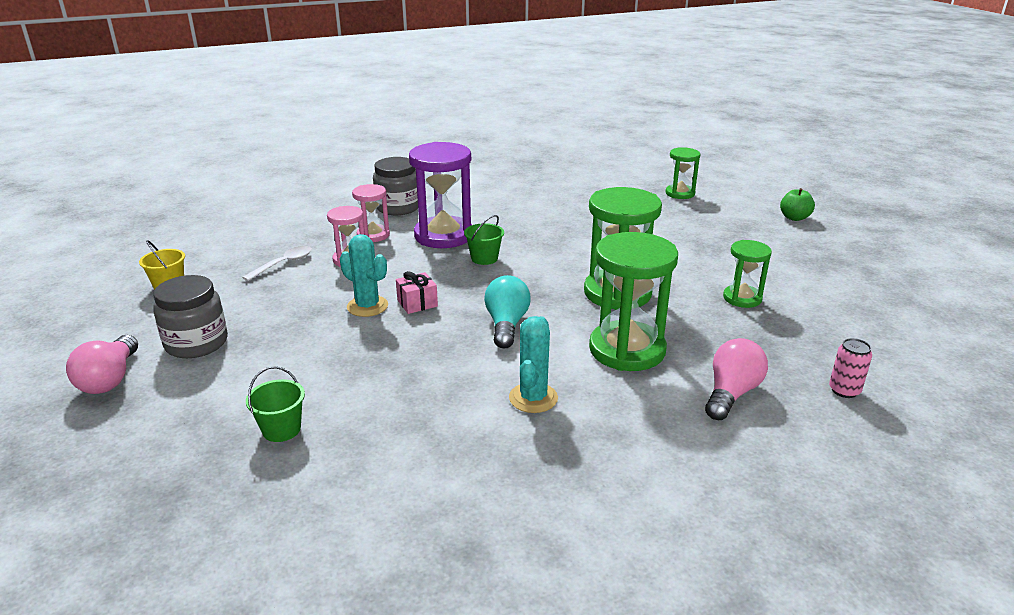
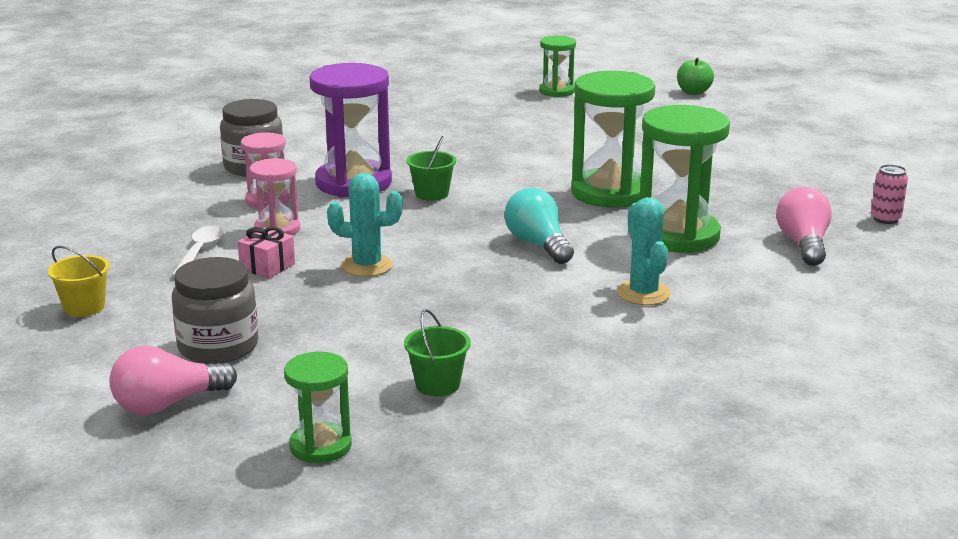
camera: 30 degrees left, 5 degrees down
(110, 379) = (167, 404): pink light bulb -> pink light bulb turned 90 degrees clockwise
(417, 303) = (418, 250): pink gift -> pink gift (267, 266)
(742, 298) = (727, 171): green hourglass -> green hourglass (320, 446)

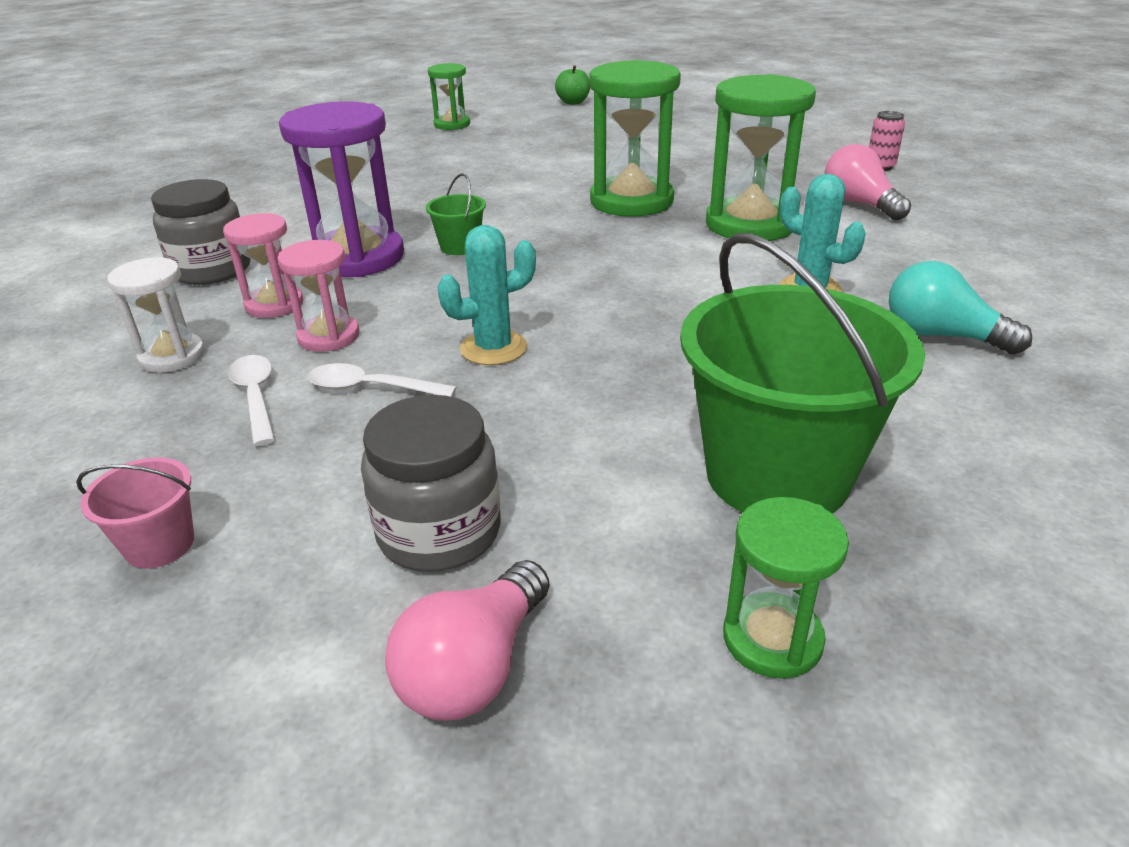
camera: 30 degrees left, 10 degrees up
(84, 307) = (160, 544): yellow bucket -> pink bucket
(178, 215) = (172, 356): none -> white hourglass
(267, 266) = (371, 388): pink gift -> white spoon
(437, 385) = (777, 475): green bucket -> green bucket, size x2.33
(538, 245) = (640, 269): turquoise light bulb -> turquoise light bulb (941, 335)

